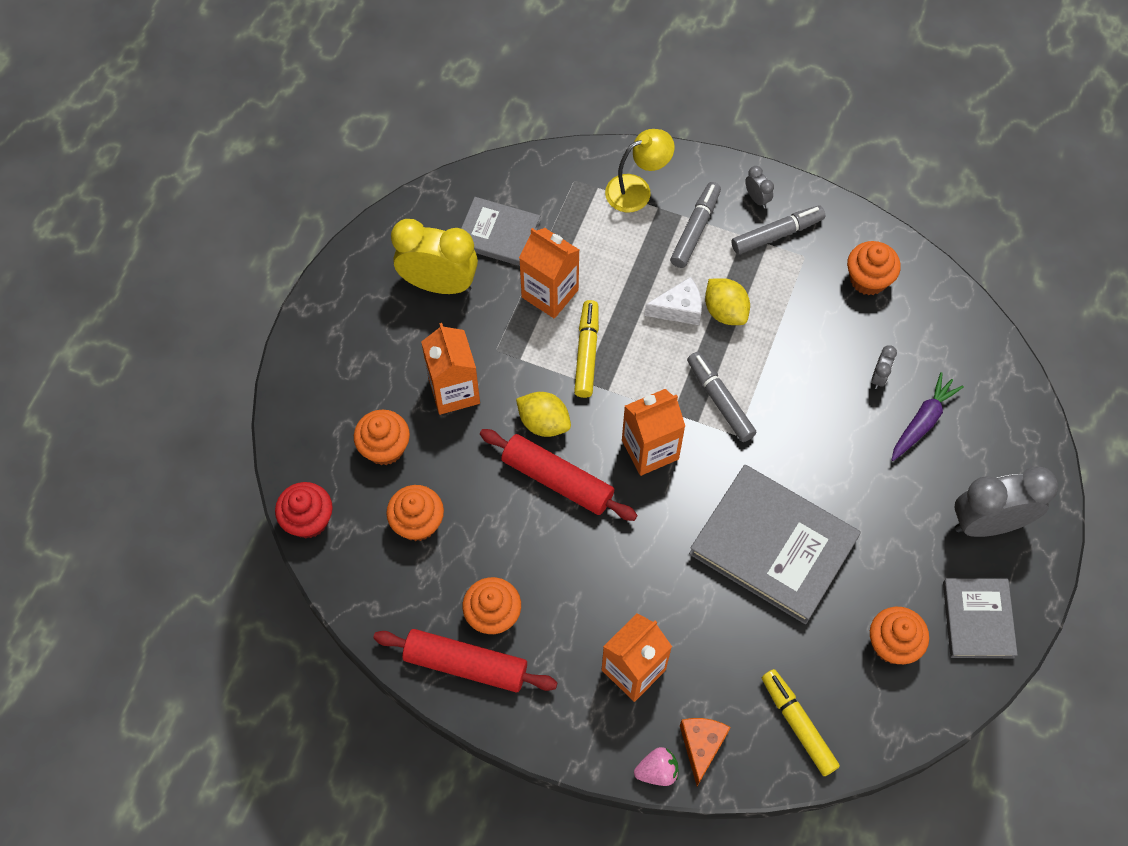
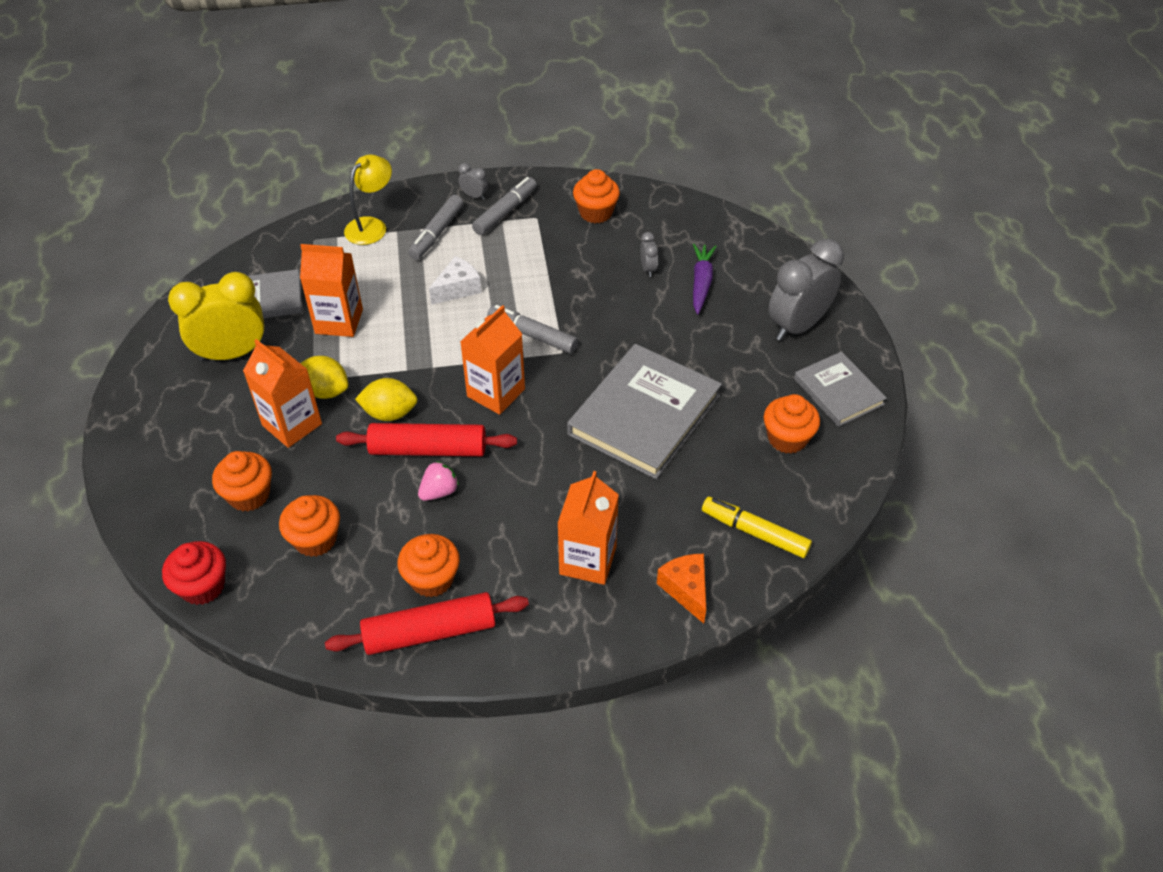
camera: 30 degrees left, 15 degrees down
(586, 353) = (397, 349): yellow marker -> none
(657, 771) = (661, 629): pink strawberry -> pink strawberry (439, 491)
(695, 229) = (437, 233): grey marker -> grey marker turned 150 degrees counterclockwise
(725, 311) = (497, 275): yellow lemon -> yellow lemon (325, 391)
(773, 546) = (644, 415): grey book -> grey book turned 60 degrees counterclockwise

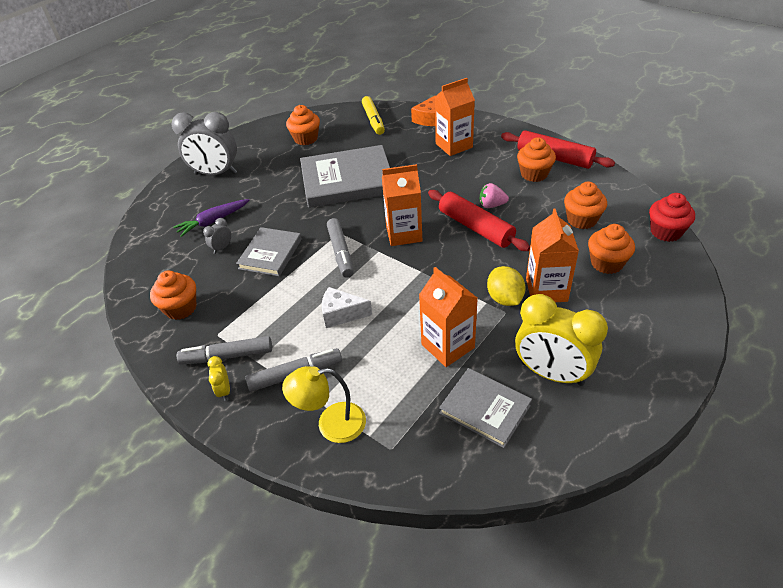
camera: 130 degrees left, 5 degrees down
(389, 413) = (477, 259): yellow lemon -> none
(474, 196) = (224, 391): grey clock -> yellow clock
(838, 391) = (254, 141): grey book -> grey book (270, 254)

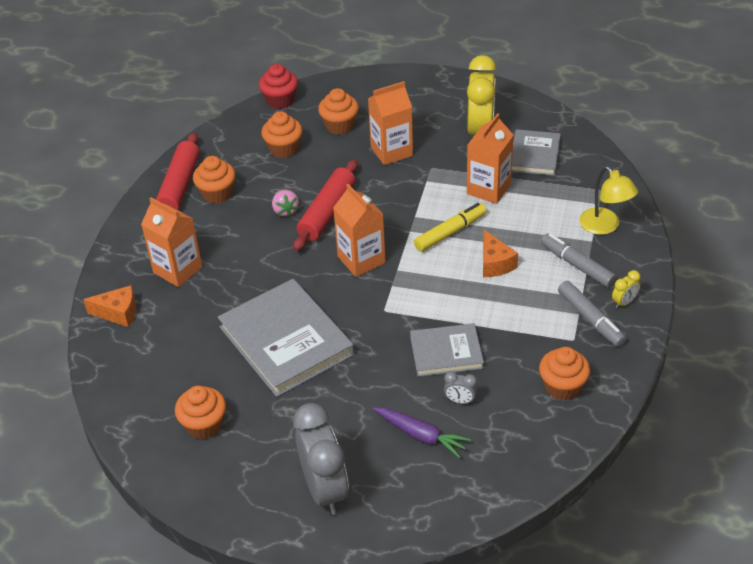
camera: 115 degrees left, 0 degrees up
(341, 252) = (414, 296): grey marker -> none
(341, 314) = (495, 263): white cheese -> orange cheese
(373, 120) = (134, 368): yellow marker -> yellow marker (450, 232)
(504, 298) = (415, 171): yellow lemon -> none

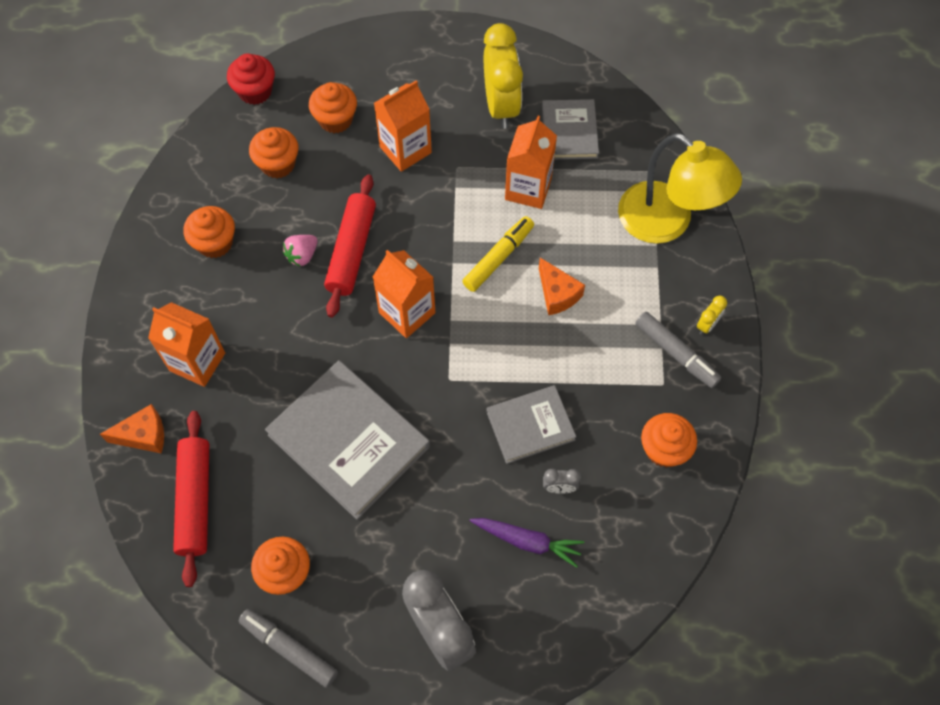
camera: 15 degrees left, 20 degrees up
(179, 185) = (166, 237): red rolling pin -> red rolling pin (195, 500)
(285, 210) = (302, 255): pink strawberry -> pink strawberry turned 75 degrees clockwise
(577, 266) = (647, 282): grey marker -> grey marker (289, 649)
(605, 226) = (667, 223): yellow lamp -> yellow lamp, size x1.65

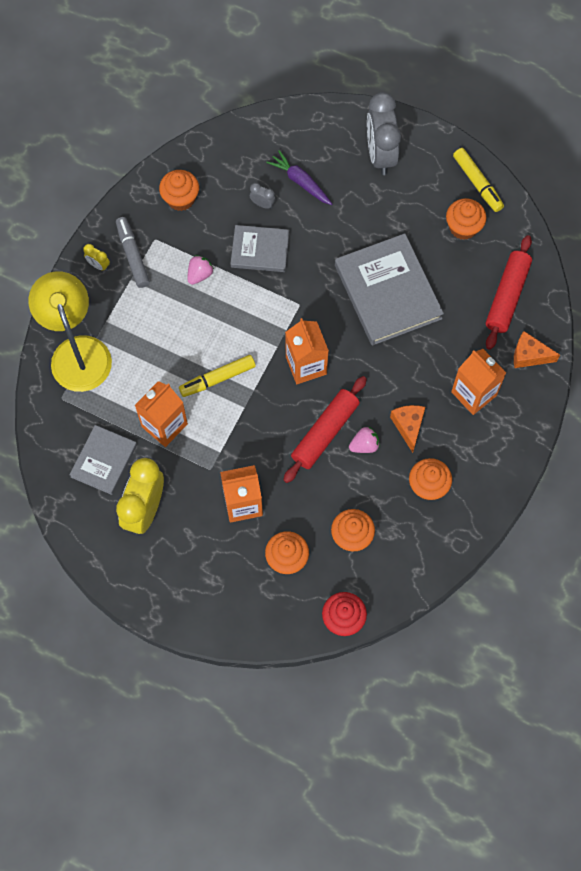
camera: 155 degrees left, 5 degrees up
(289, 649) = (477, 183): grey marker -> yellow marker
(557, 294) = (190, 332): orange cheese -> orange cheese (408, 426)
(585, 364) = (200, 274): none -> pink strawberry
(707, 325) = (98, 265): yellow clock -> yellow clock turned 120 degrees counterclockwise

